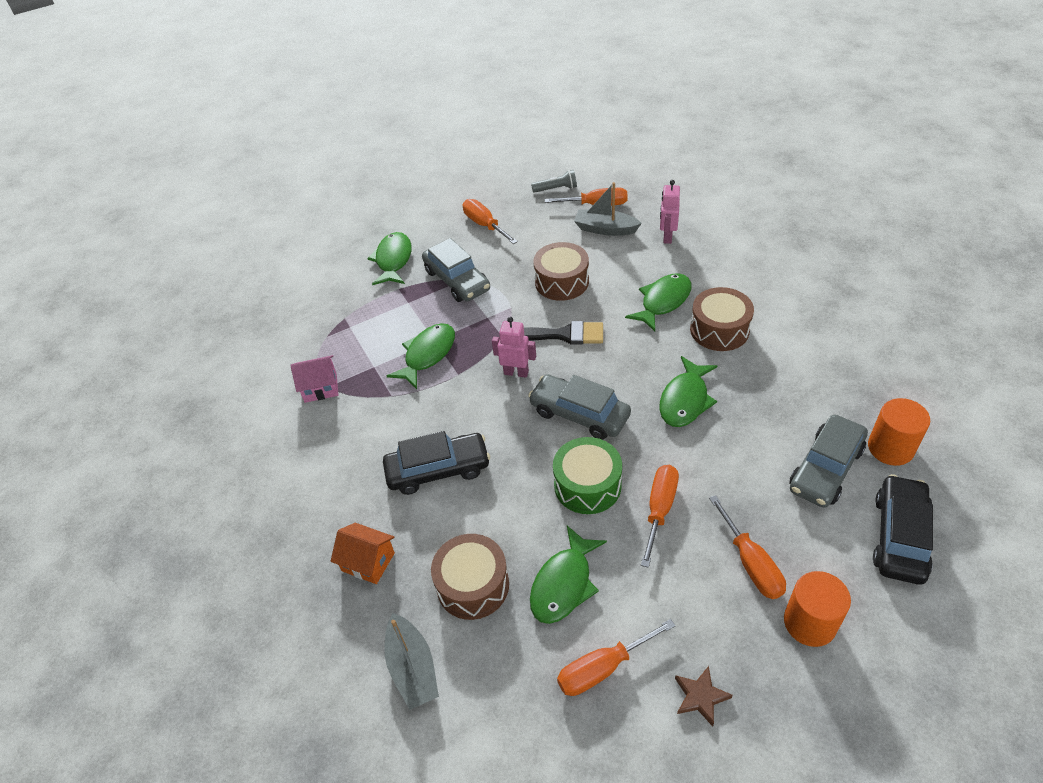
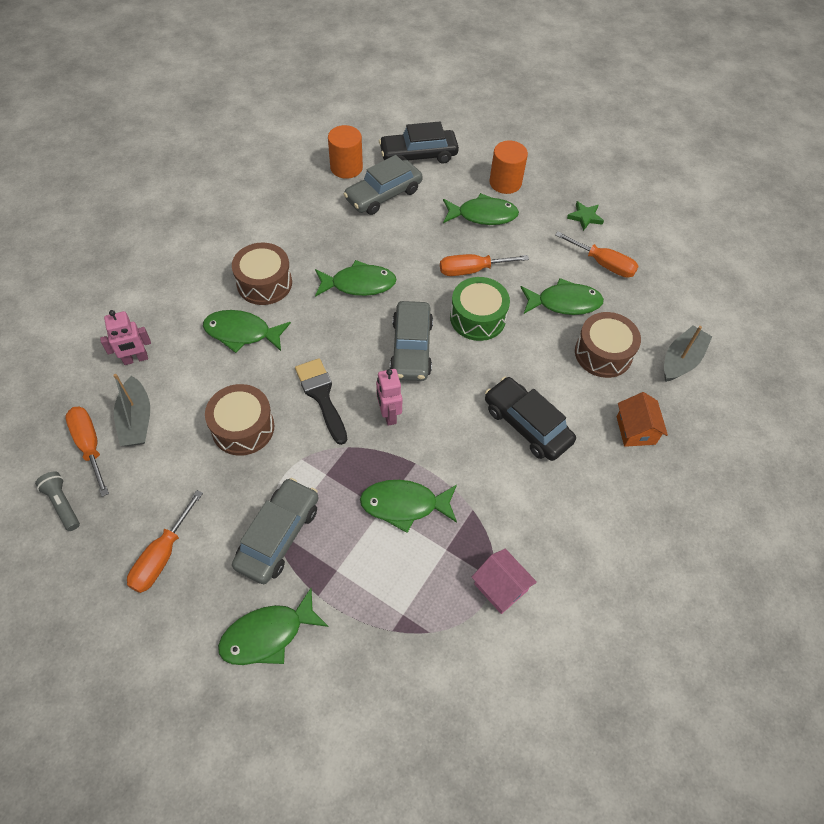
camera: 125 degrees left, 10 degrees up
(700, 697) = (585, 217): brown star -> green star
(751, 563) = (483, 215): orange screwdriver -> green fish
(825, 469) = (383, 195): grey car -> grey car turned 135 degrees clockwise

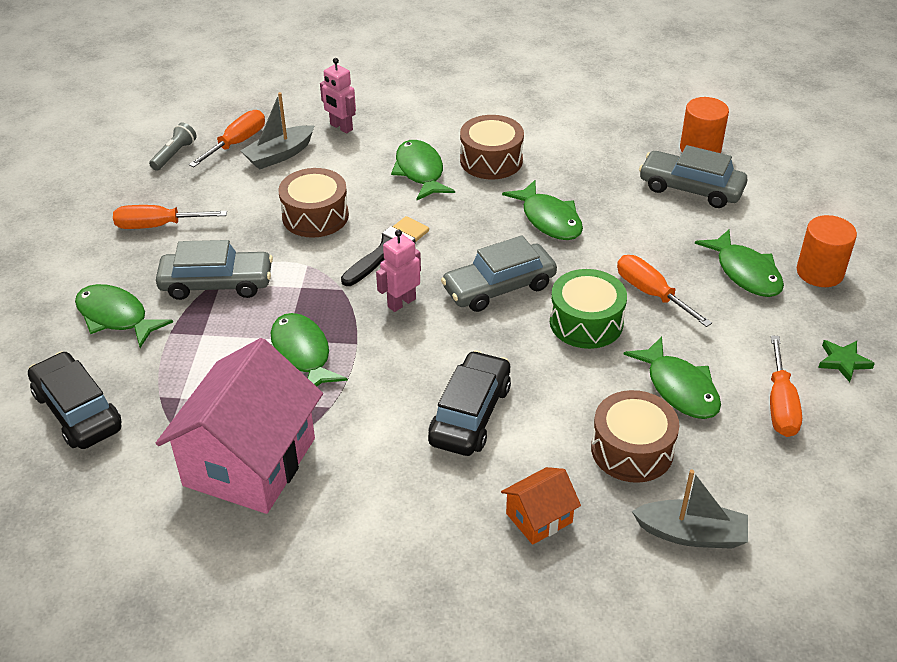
camera: 65 degrees right, 15 degrees down
(418, 155) = (780, 190): black car -> black car (78, 411)
(500, 587) = (249, 462): pink house -> pink house, size x2.18

